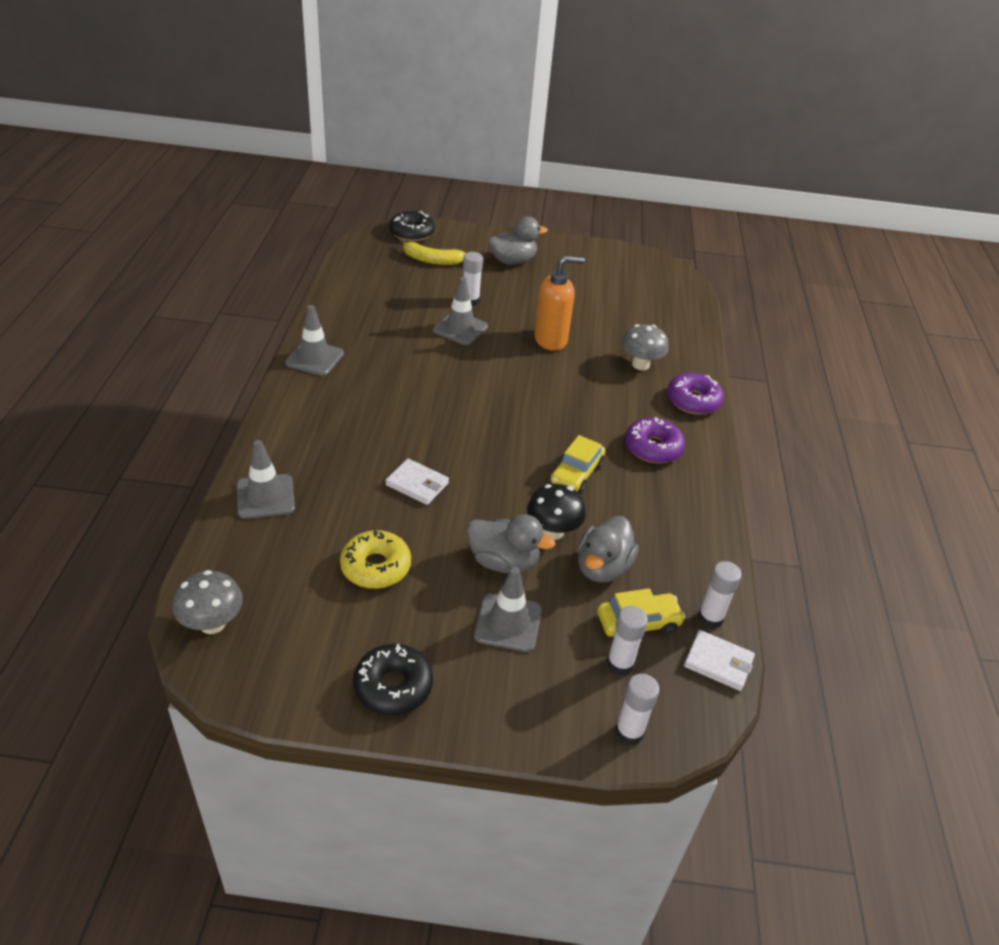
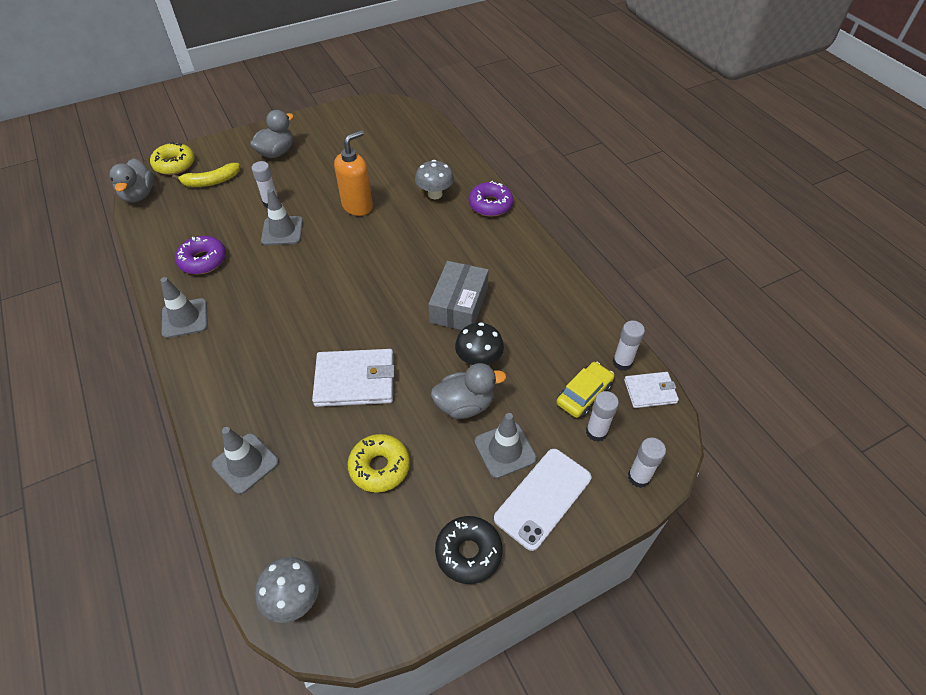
camera: 30 degrees left, 10 degrees up
(412, 233) = (174, 164): black donut -> yellow donut
(417, 484) = (355, 380): white wallet -> white wallet, size x1.73
(508, 686) = (543, 498): none -> white phone
(576, 473) = (459, 305): yellow car -> grey box
(602, 568) = (531, 368): grey duck -> grey duck (139, 195)
(653, 448) = (492, 256): purple donut -> purple donut (203, 260)

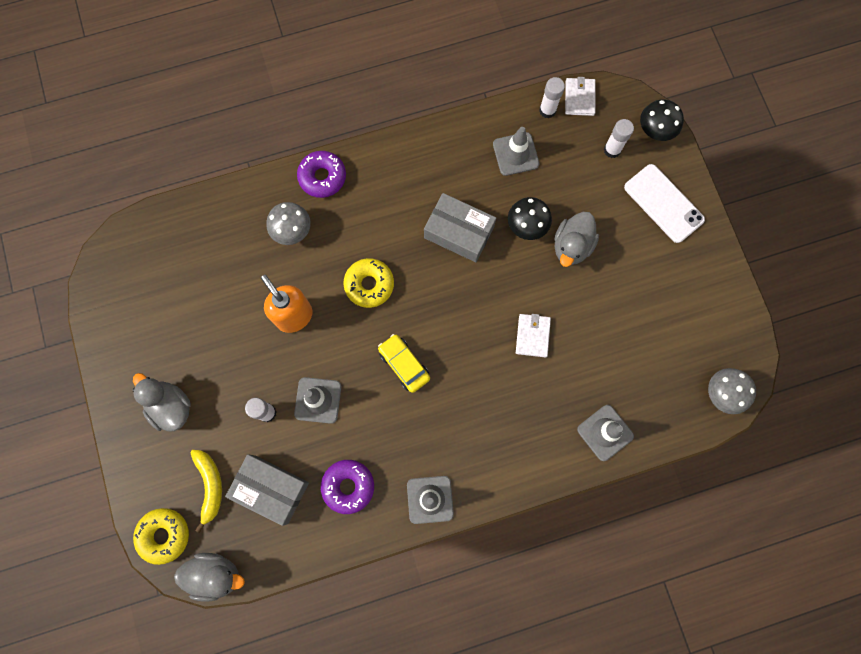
camera: 80 degrees left, 25 degrees up
(205, 214) = (271, 489): none -> grey box
(355, 380) = (532, 336): white wallet -> white wallet, size x0.58
(379, 467) = (622, 322): yellow donut -> yellow donut (369, 285)
(465, 405) = (572, 246): grey duck -> grey duck turned 150 degrees counterclockwise
(468, 552) = (700, 265): black donut -> none
(505, 450) = (619, 222): grey traffic cone -> grey traffic cone (515, 154)
(584, 394) = (575, 149): yellow car -> yellow car (404, 364)
(638, 477) = (655, 131): white glue stick -> black mushroom

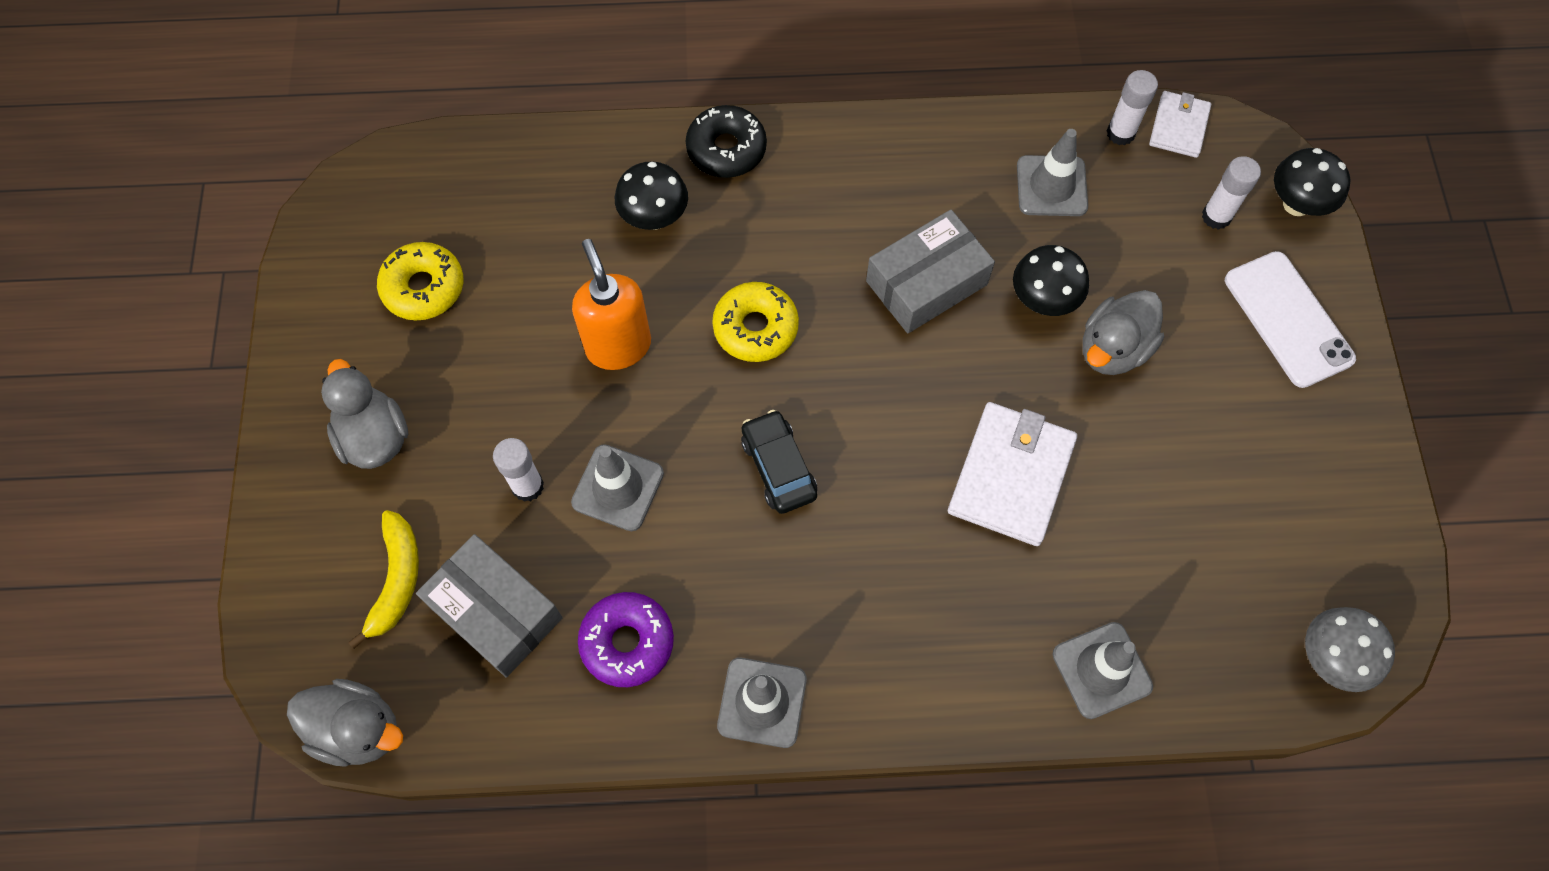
camera: 15 degrees right, 10 degrees down
(164, 535) = (295, 640): yellow donut -> yellow donut (423, 287)
(292, 231) = (654, 217): grey mushroom -> black mushroom
(322, 177) = (726, 149): purple donut -> black donut
(404, 364) = (778, 467): yellow car -> black car
(459, 232) = (926, 283): grey box -> grey box turned 75 degrees counterclockwise
(532, 336) = (1011, 475): white wallet -> white wallet, size x1.73

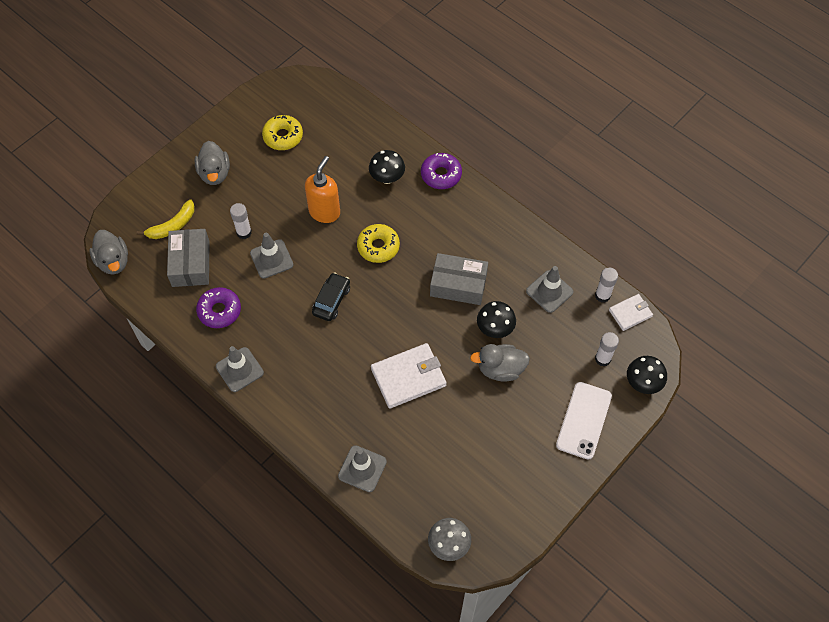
camera: 45 degrees right, 5 degrees down
(374, 436) = (215, 173): grey duck -> grey duck turned 150 degrees clockwise
(726, 149) = (441, 175): black donut -> purple donut

